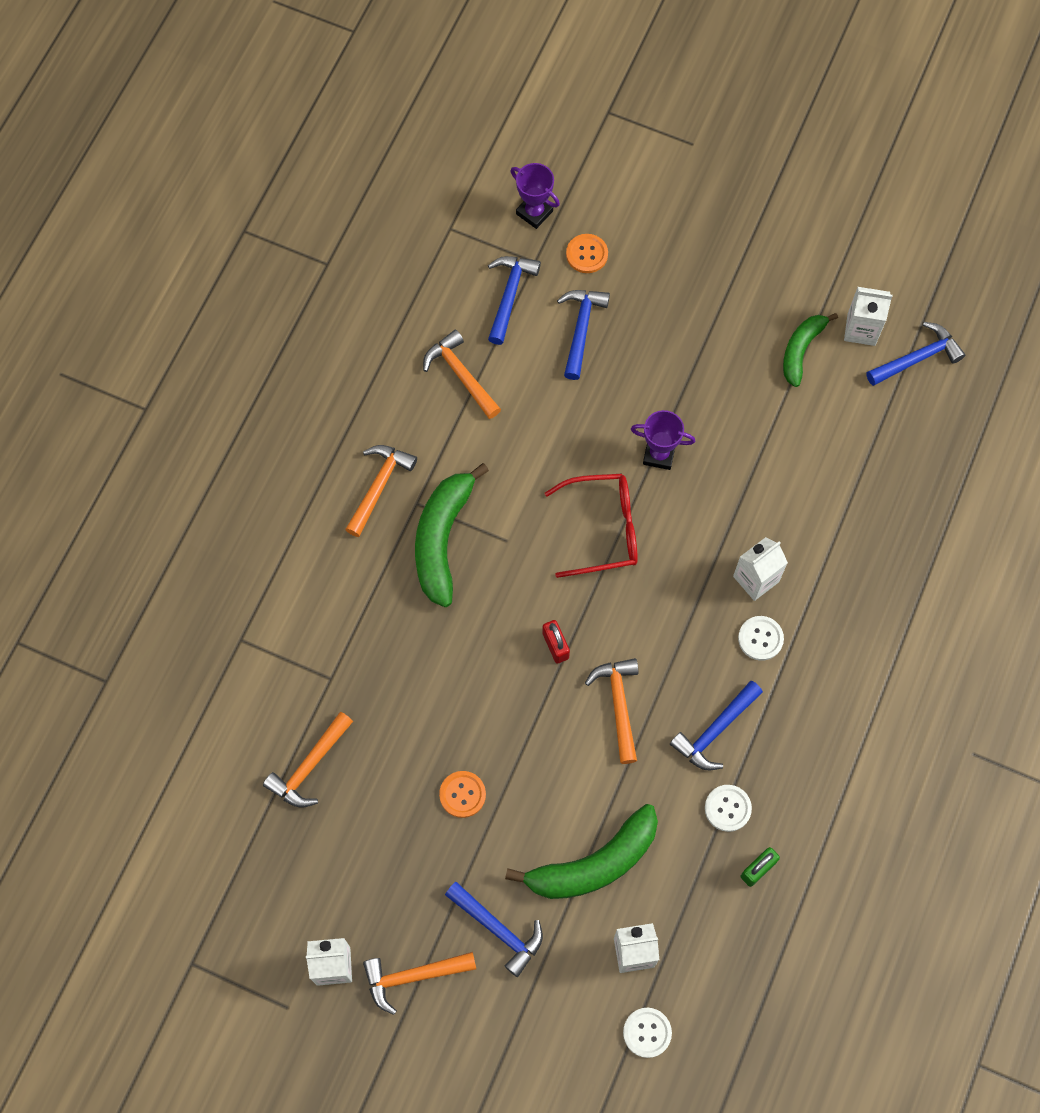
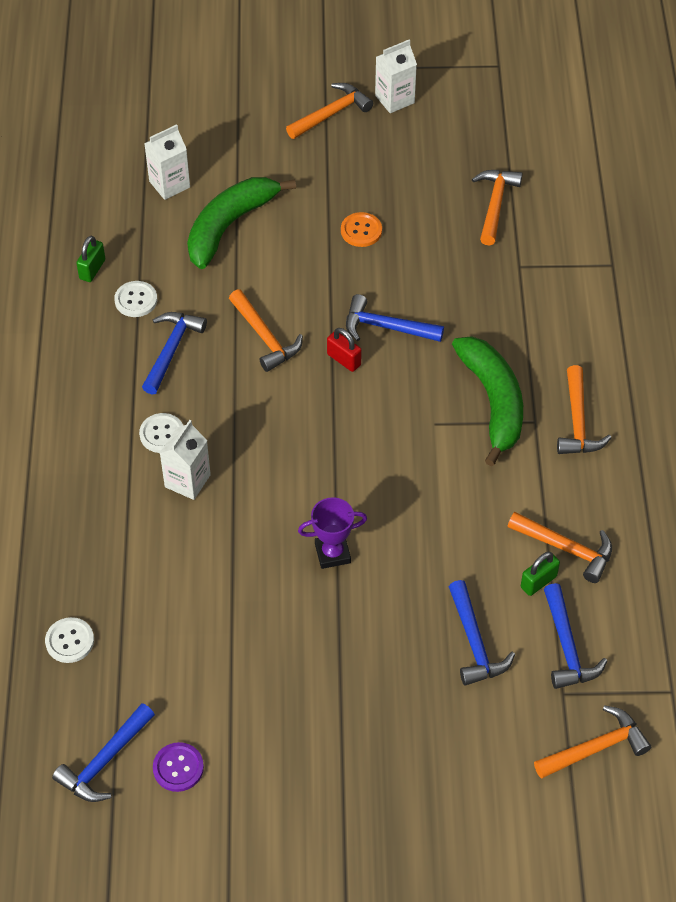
camera: 155 degrees right, 15 degrees down
(498, 929) = (283, 161): blue hammer -> blue hammer (386, 327)
(501, 357) = (538, 582): none -> green padlock
(534, 212) = (595, 748): purple trophy -> orange hammer
(587, 254) = (513, 725): orange button -> none
(603, 529) = (351, 467): red glasses -> none
(647, 1032) = (136, 143): white button -> white button (70, 641)
(801, 350) = (234, 717): green banana -> none
(861, 329) = (178, 768): white carton -> purple button

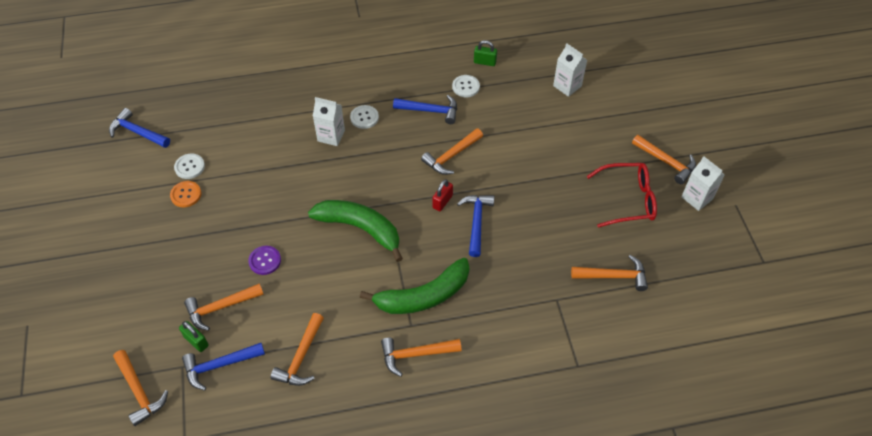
camera: 80 degrees right, 0 degrees up
(70, 641) = (214, 103): white button -> white button (189, 167)
(178, 768) = (132, 165): purple button -> purple button (265, 261)
(229, 226) = (541, 122): green banana -> green banana (360, 228)
(332, 553) = (285, 218): purple trophy -> none
(361, 231) = (560, 195): orange button -> orange button (186, 195)
(383, 165) = (628, 200): none -> red glasses
(474, 642) = (221, 307): blue hammer -> orange hammer
(538, 582) = (272, 342): green padlock -> green padlock (196, 341)

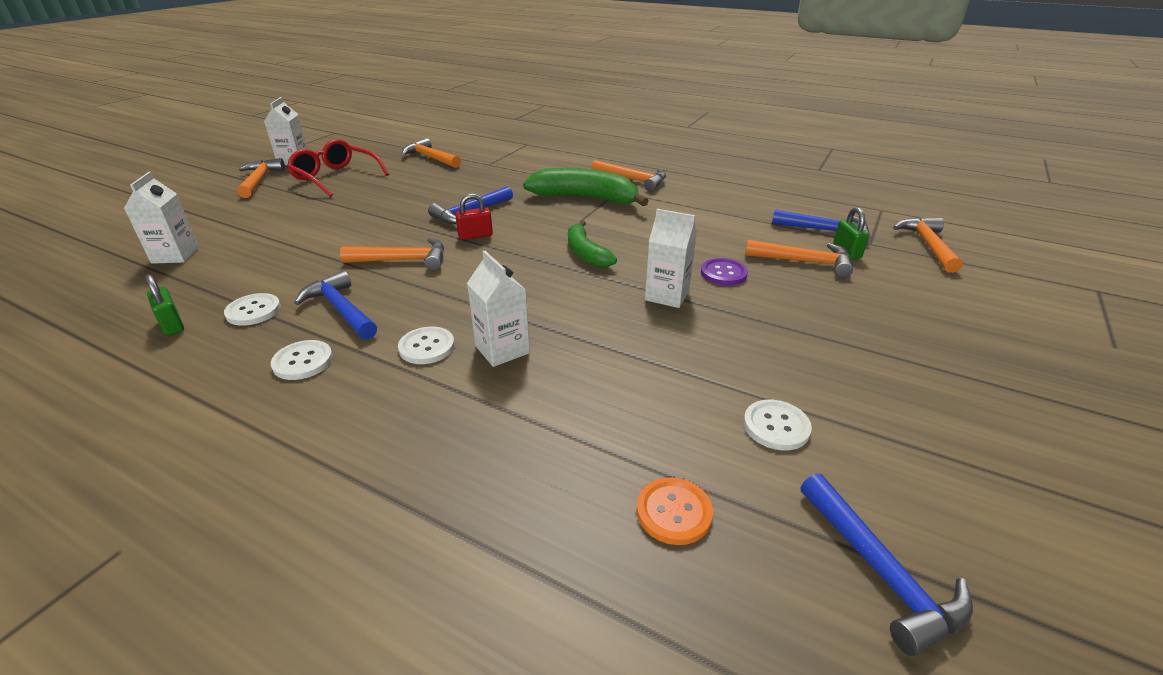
camera: 140 degrees left, 20 degrees down
(186, 195) = (802, 387): orange button -> orange button (674, 512)
(284, 219) = (667, 295): none -> white carton
(301, 357) = (736, 209): orange hammer -> none
(360, 228) = (586, 253): green banana -> green banana, size x0.61
(403, 82) = (303, 361): none -> white button

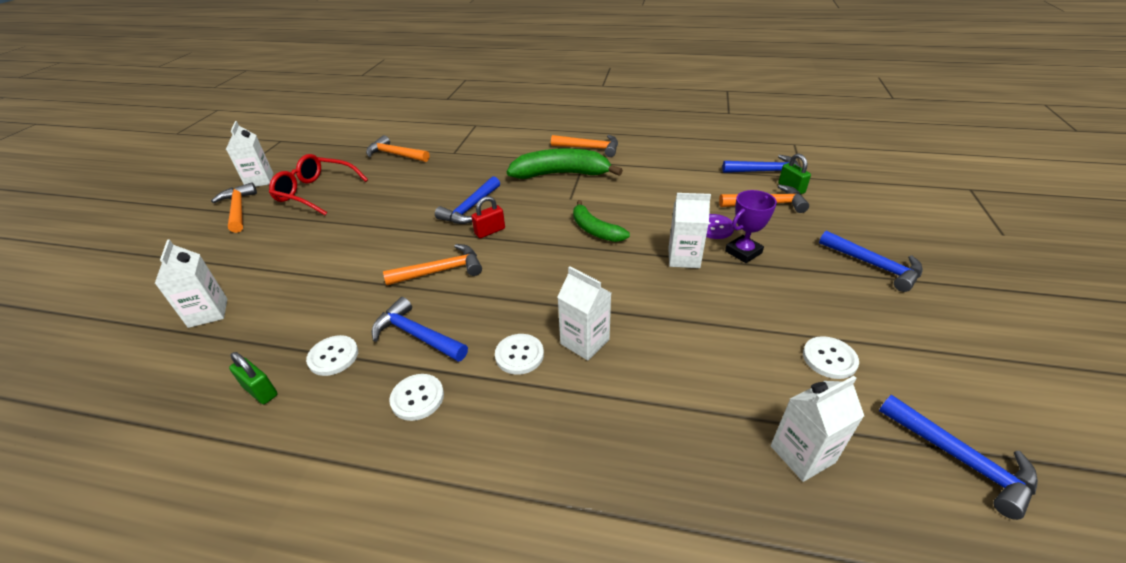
camera: 15 degrees left, 5 degrees up
(674, 512) = (802, 454): orange button -> white carton
(742, 302) = (743, 252): none -> purple trophy
(902, 345) = (873, 265): none -> blue hammer
(927, 245) = (843, 171): orange hammer -> none

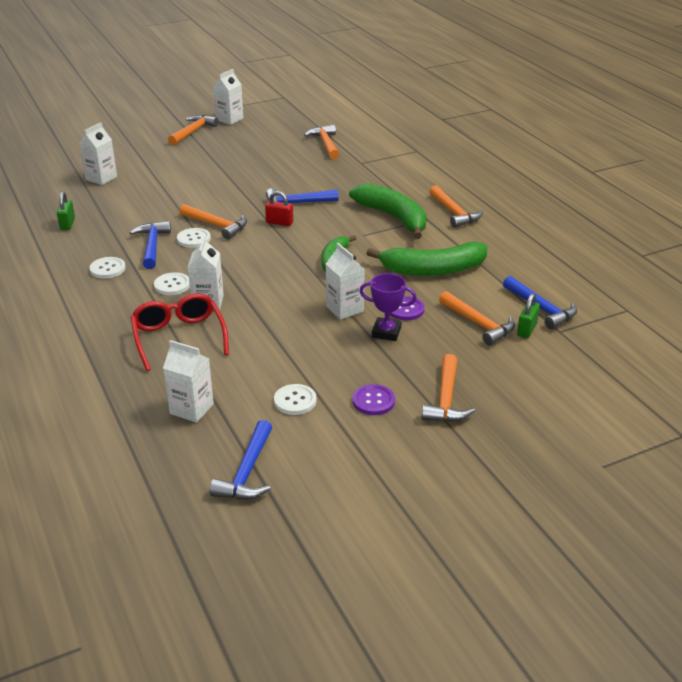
camera: 50 degrees right, 5 degrees down
(315, 192) = (242, 143): red glasses -> red glasses (179, 337)
(333, 356) = (110, 230): white button -> white button (194, 239)
(664, 190) = (433, 270): none -> green banana
(856, 307) = (373, 401): none -> purple button
(873, 265) = (446, 399): blue hammer -> orange hammer

